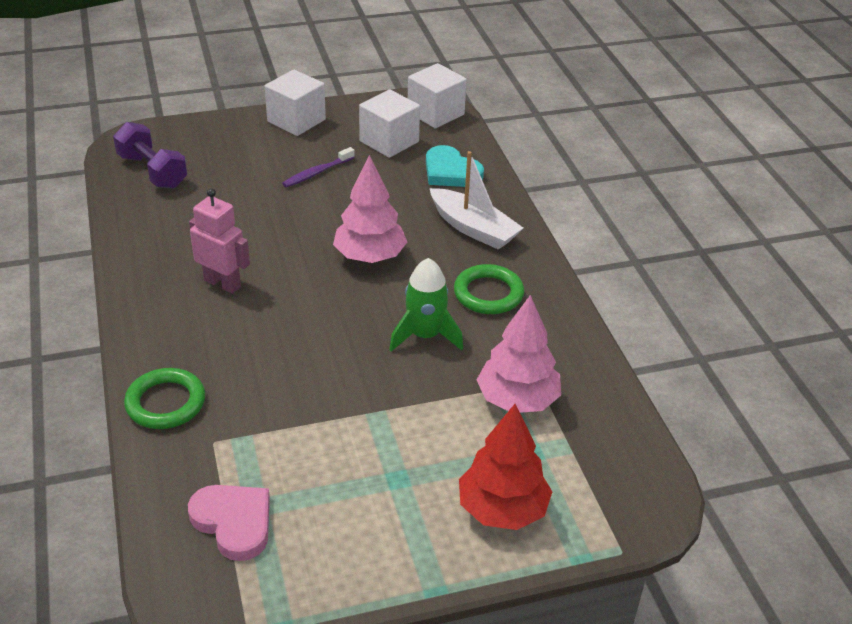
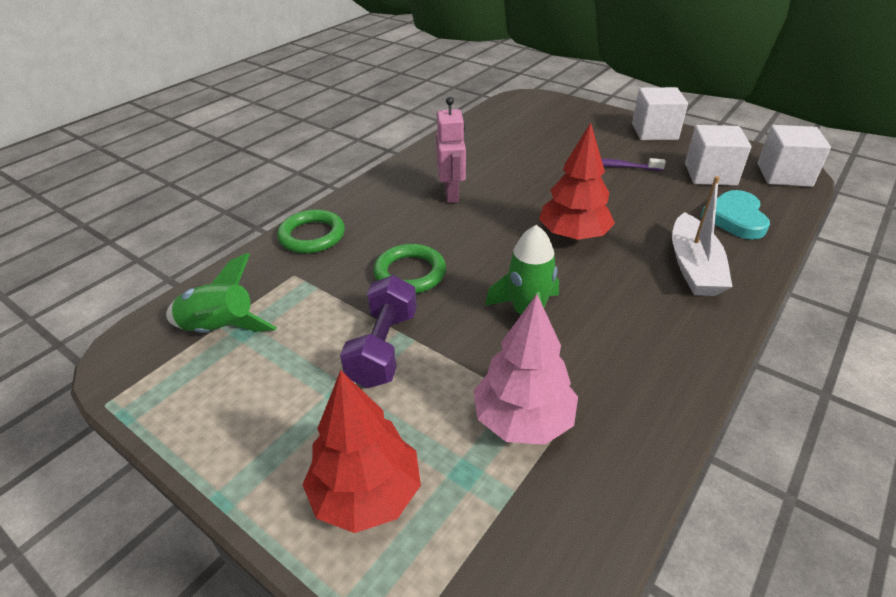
camera: 55 degrees right, 0 degrees up
(152, 171) = (514, 118): purple dumbbell -> purple dumbbell (383, 348)
(234, 522) = (220, 329): pink heart -> green rocket
(370, 256) = (573, 236): pink tree -> red tree
(488, 294) = (630, 321): green ring -> green ring (410, 273)

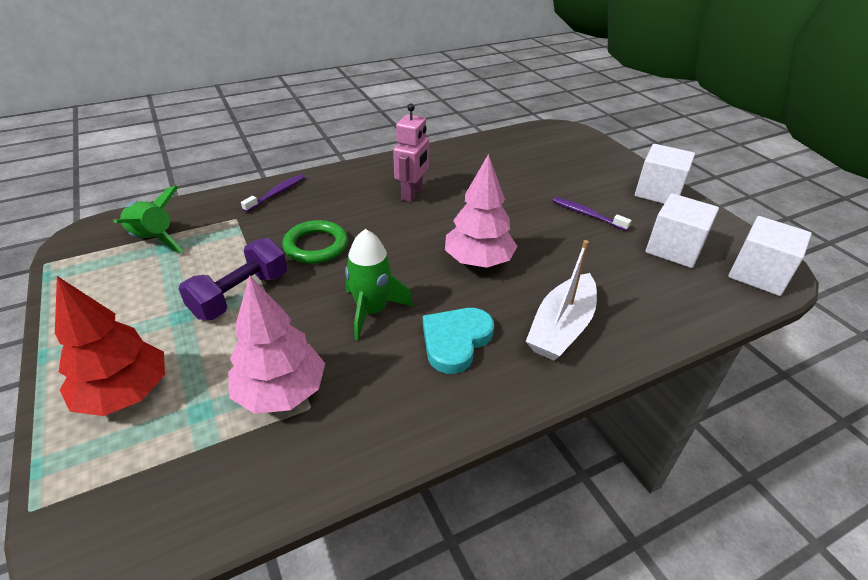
camera: 25 degrees right, 0 degrees up
(312, 236) = (277, 193): green ring -> purple toothbrush
(573, 236) = (478, 261): red tree -> pink tree
(735, 218) = (655, 298): turquoise heart -> turquoise heart (455, 341)

